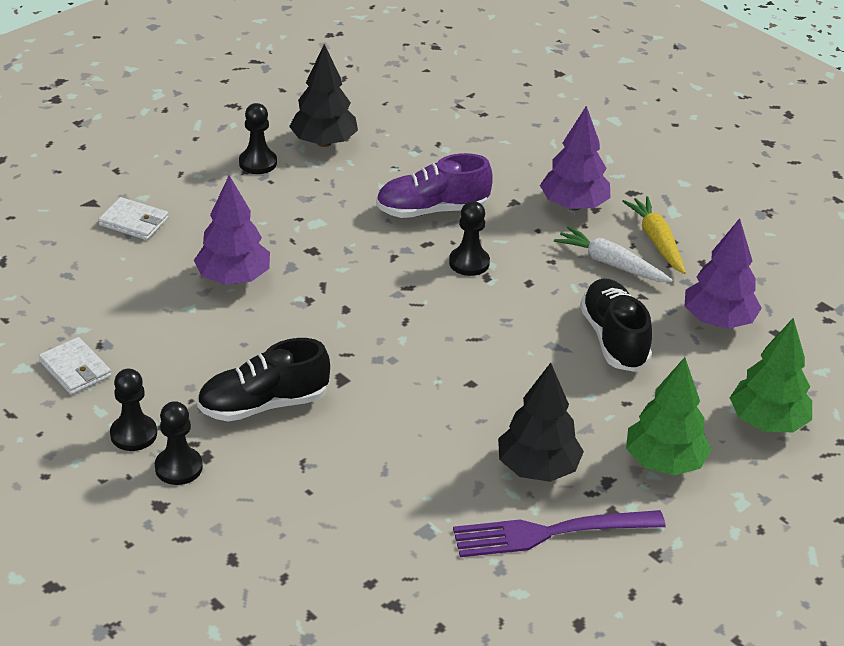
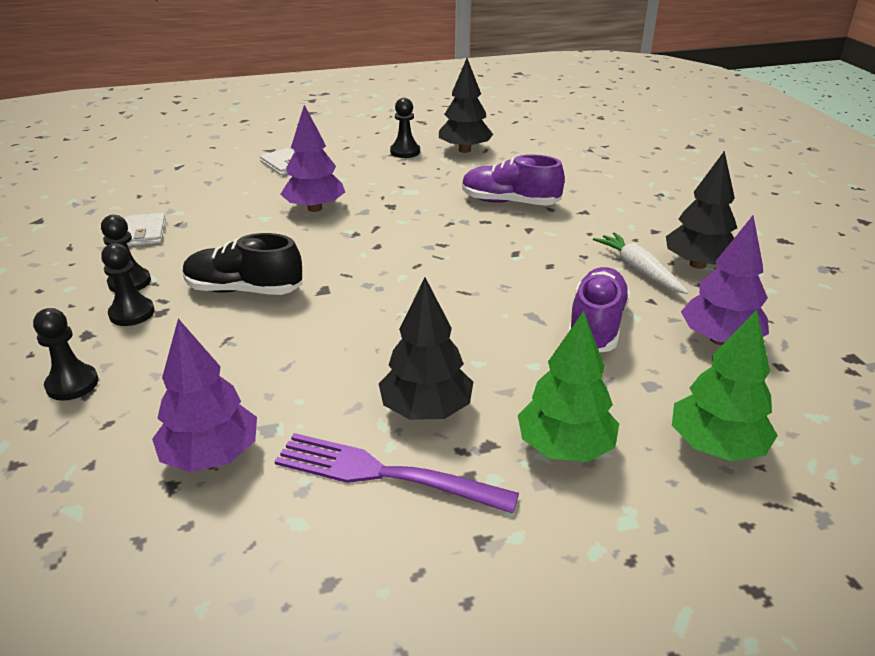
camera: 30 degrees right, 5 degrees down
(469, 263) = (508, 240): black pawn -> black pawn (72, 384)
(573, 205) = (636, 224): purple tree -> purple tree (211, 456)
(614, 339) = (596, 326): black shoe -> purple shoe
(656, 241) = (698, 264): yellow carrot -> black tree

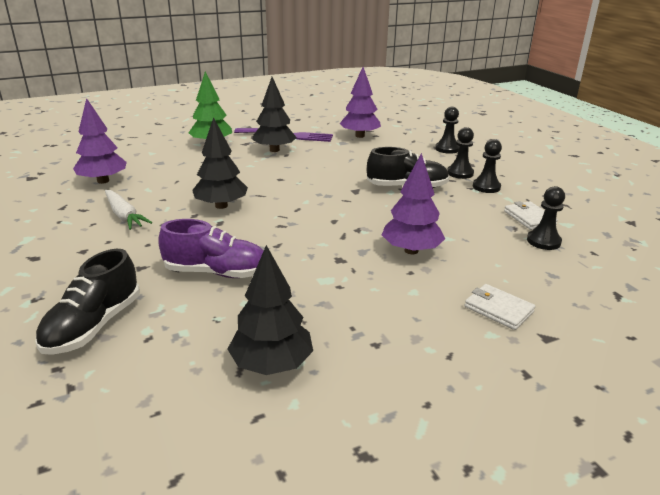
camera: 170 degrees right, 5 degrees down
(405, 152) = (359, 351): black pawn -> black pawn (543, 241)
(596, 326) = (176, 183): purple shoe -> none
(597, 175) = (93, 326): none -> black shoe
(698, 264) = (71, 223): black tree -> black tree (221, 206)
(716, 446) = (144, 147): green tree -> none

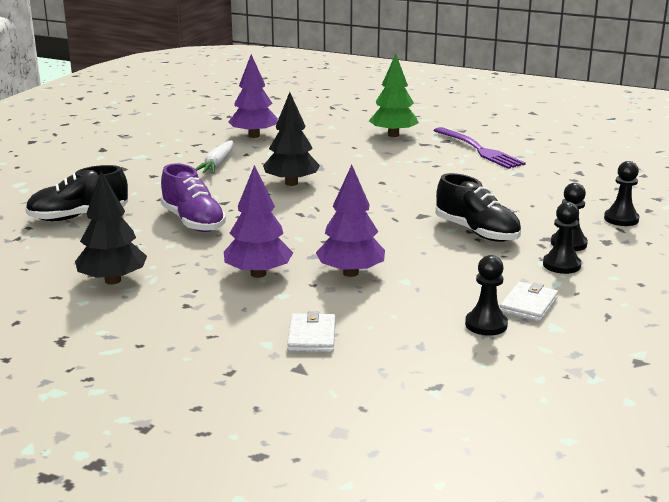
camera: 50 degrees right, 5 degrees down
(274, 150) = (435, 158): black tree -> none
(360, 136) = (554, 174): purple tree -> purple tree (258, 274)

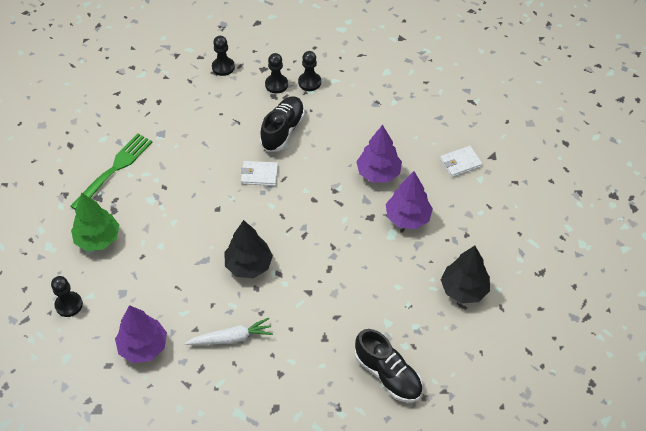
camera: 115 degrees left, 30 degrees up
(193, 222) = (354, 293): purple shoe -> none
(479, 150) = (114, 169): purple fork -> green fork
(486, 324) = (401, 98): black pawn -> black pawn (69, 305)
(528, 305) = (368, 86): white wallet -> white wallet (259, 175)

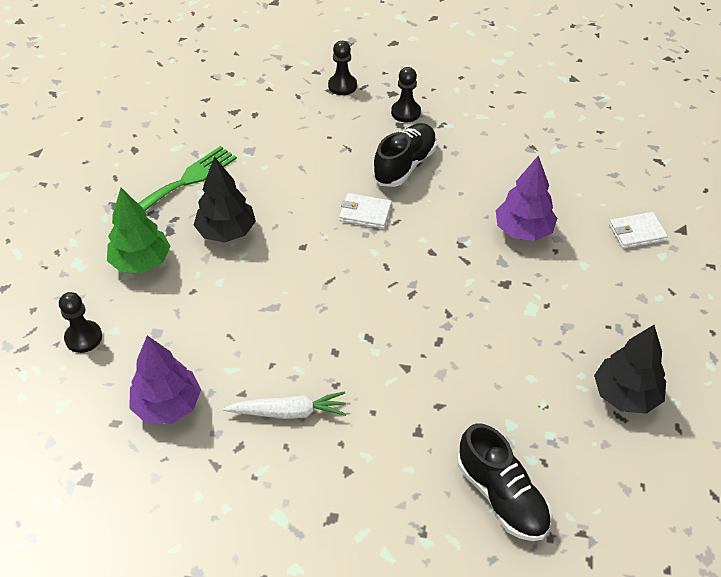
camera: 10 degrees right, 5 degrees down
(248, 265) = (330, 321): black tree -> black tree (226, 232)
(309, 82) = (448, 115): black pawn -> none
(407, 217) = (556, 291): purple tree -> none

